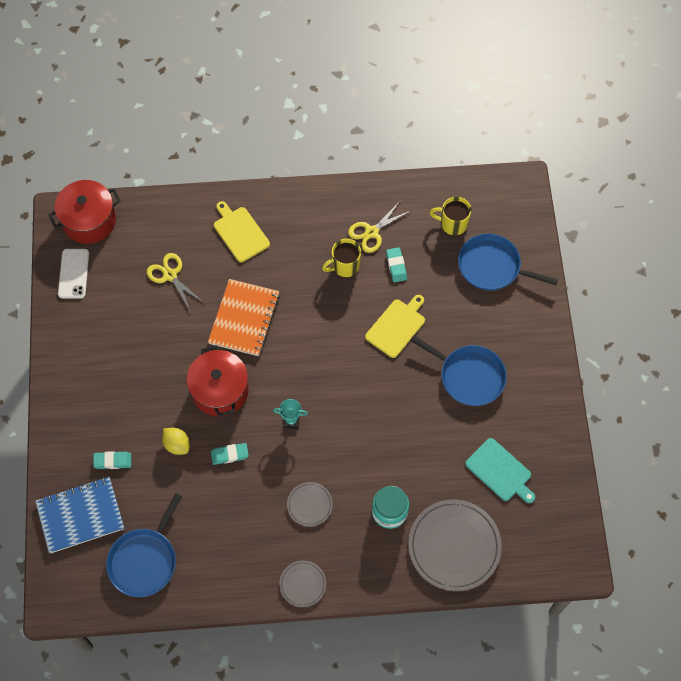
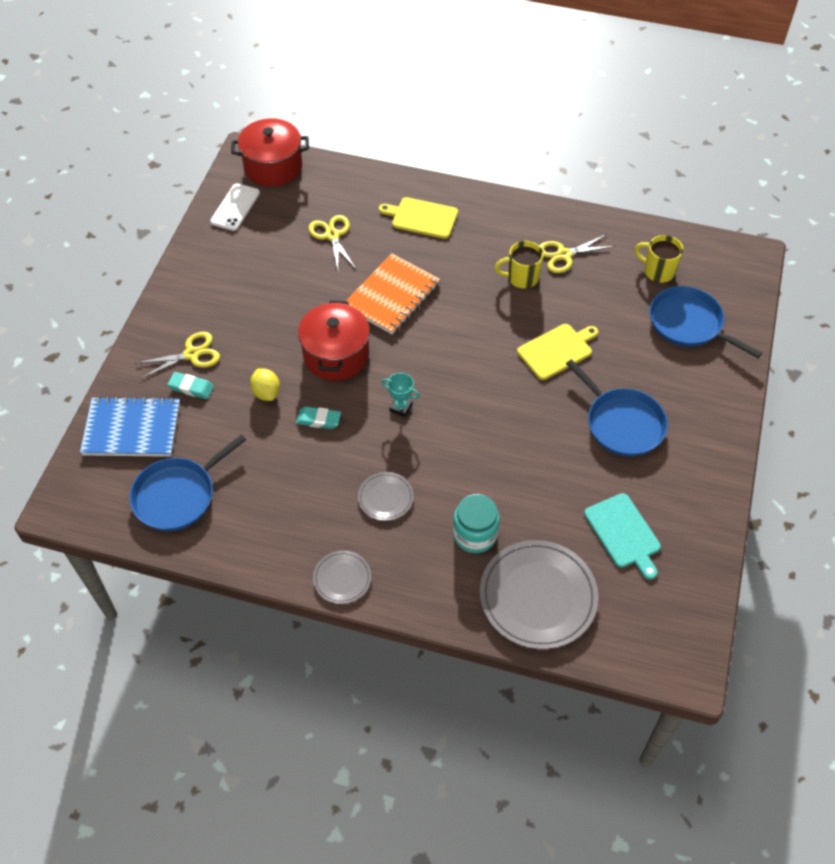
camera: 20 degrees right, 10 degrees down
(99, 430) = (192, 354): none -> yellow scissors
(240, 233) = (422, 218): yellow cutting board -> yellow cutting board turned 60 degrees counterclockwise
(396, 266) = (579, 293): turquoise eraser -> none

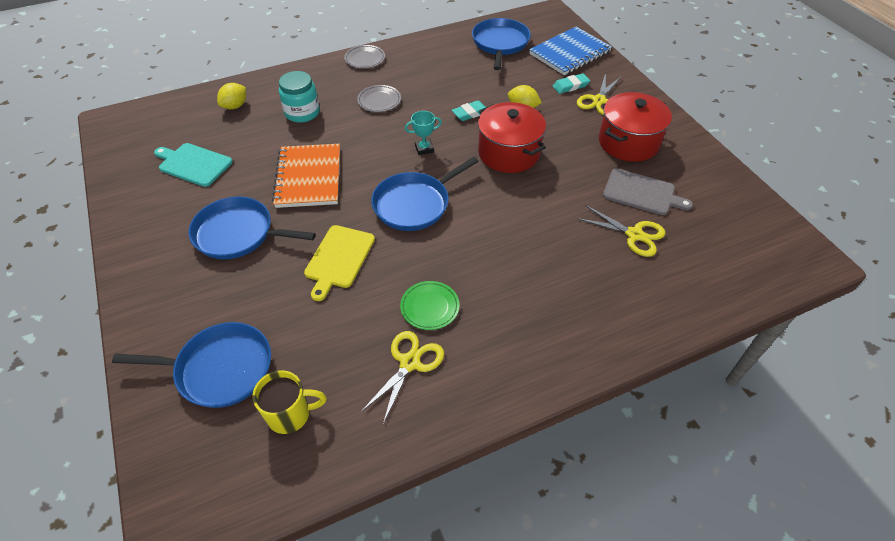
camera: 140 degrees right, 5 degrees down
(235, 207) = (738, 206): white phone -> none
(273, 167) = (775, 263): red pot -> red pot (628, 142)
(283, 257) = (642, 193): none -> grey cutting board
(392, 296) = (522, 217): orange notebook -> orange notebook (308, 177)
(422, 218) = (586, 306): yellow cutting board -> none
(460, 359) = (414, 204): none -> blue pan
(521, 278) = (429, 307): yellow mug -> green plate
(538, 596) = (235, 106): grey plate -> yellow lemon

